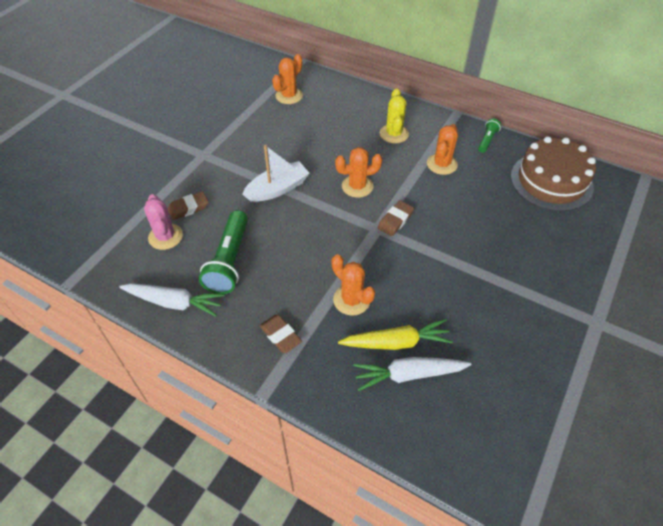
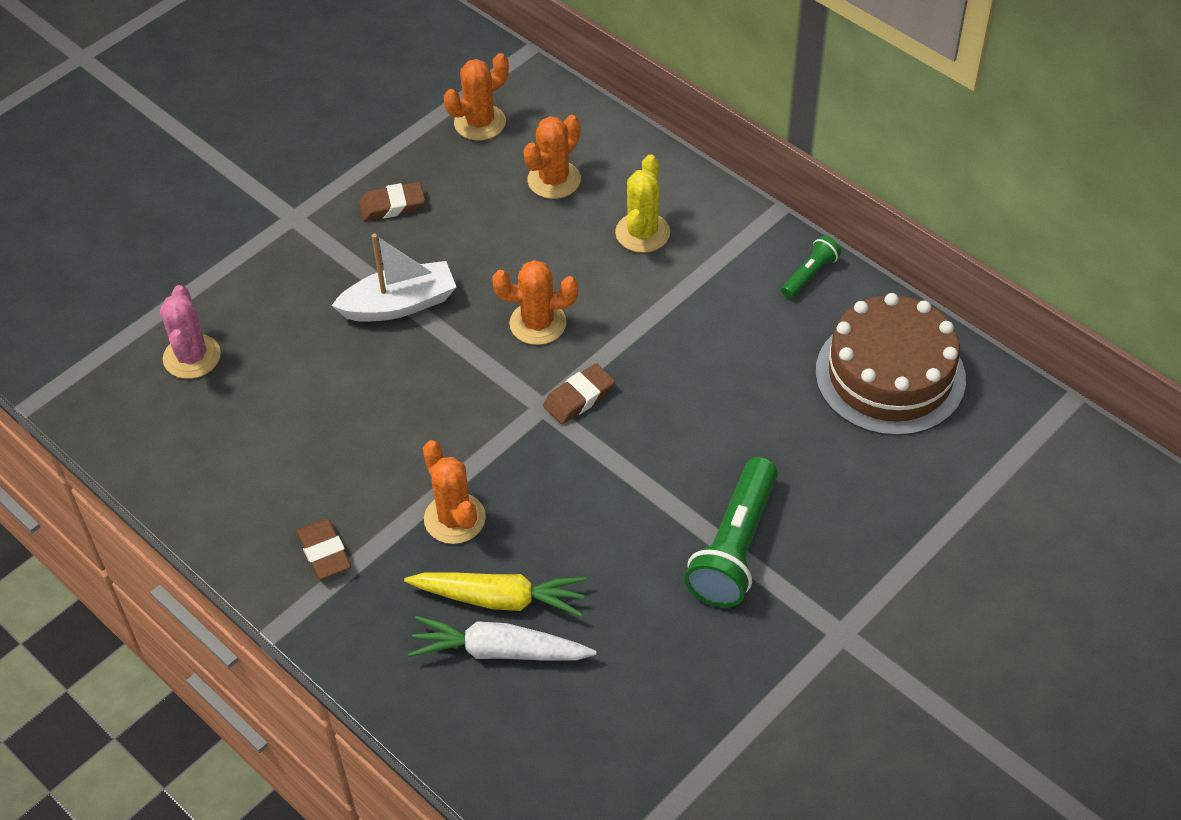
camera: 15 degrees right, 0 degrees up
(174, 302) = (178, 469): white carrot -> none
(188, 208) = (242, 313): brown eraser -> brown eraser (392, 205)
(229, 261) = (282, 417): green flashlight -> green flashlight (735, 547)
(442, 164) = (705, 307): orange cactus -> orange cactus (554, 180)

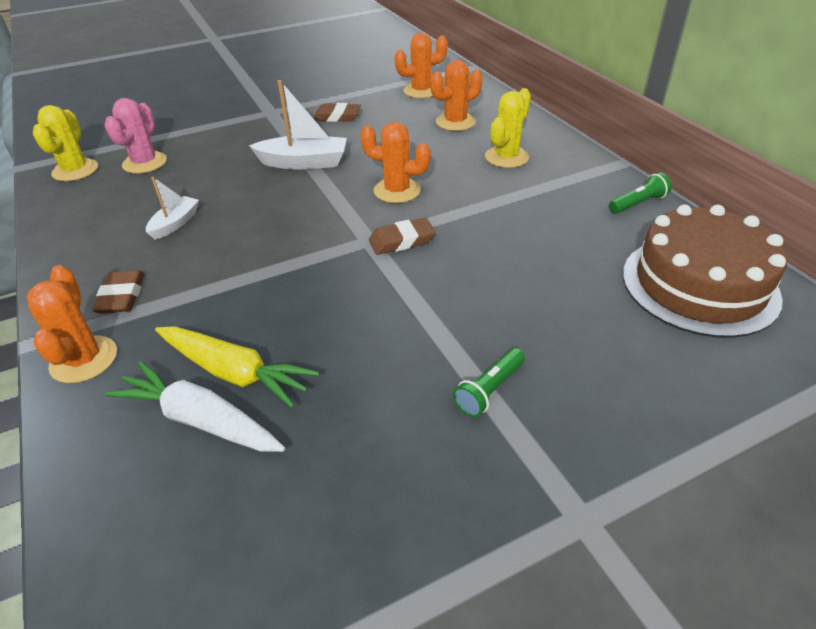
camera: 20 degrees right, 10 degrees down
(109, 393) = (75, 170): none -> yellow cactus
(308, 443) = (175, 224): none -> white boat
(454, 518) = (243, 299): orange cactus -> orange cactus (84, 359)
(735, 547) = (489, 390): green flashlight -> green flashlight, size x0.51

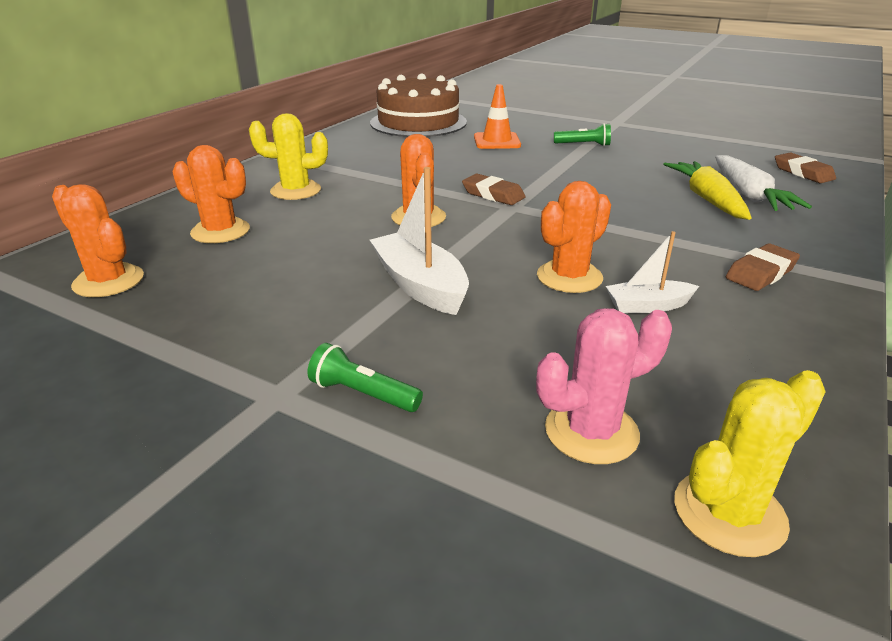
camera: 125 degrees left, 10 degrees down
(84, 359) = (819, 250): orange cactus -> orange cactus (569, 277)
(337, 117) = (254, 316): brown eraser -> brown eraser (803, 173)
(564, 316) = (497, 141): none -> orange traffic cone
(638, 203) = (335, 142): green flashlight -> green flashlight (363, 394)

